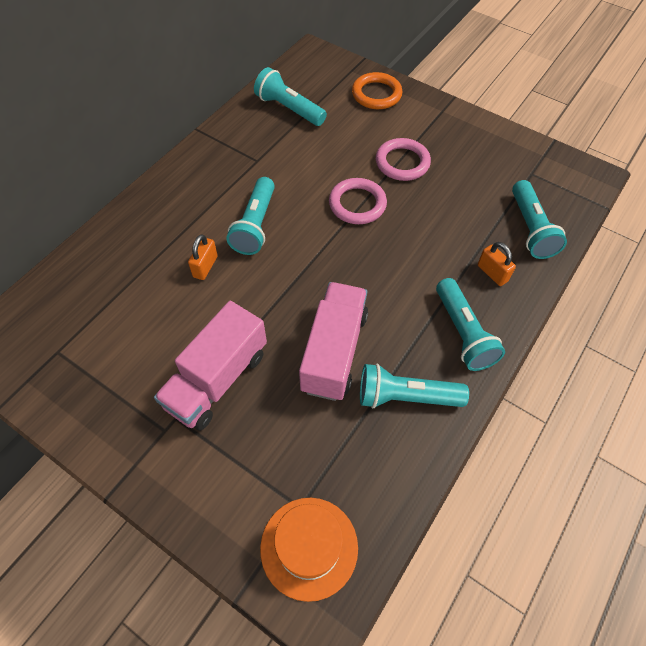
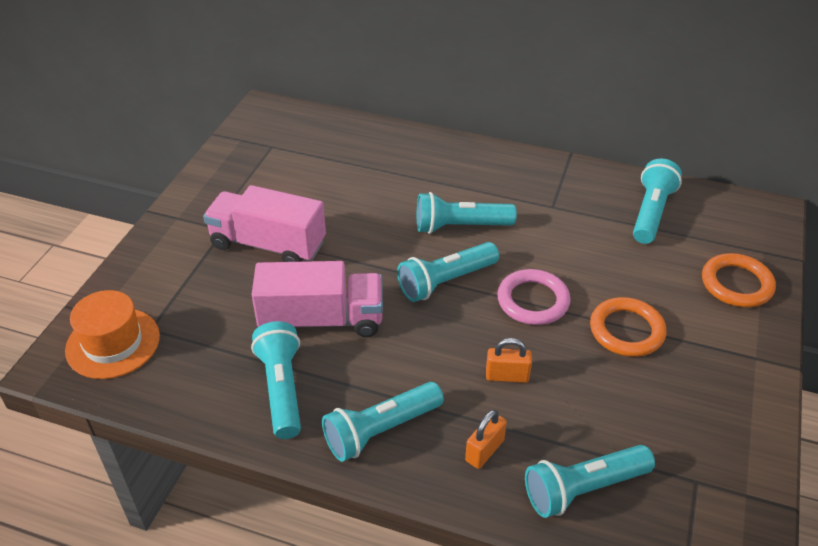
camera: 75 degrees right, 15 degrees down
(205, 266) = (392, 205): orange padlock -> orange padlock (507, 376)
(317, 252) = (445, 281): none -> turquoise flashlight
(402, 162) = (626, 330): pink ring -> orange ring

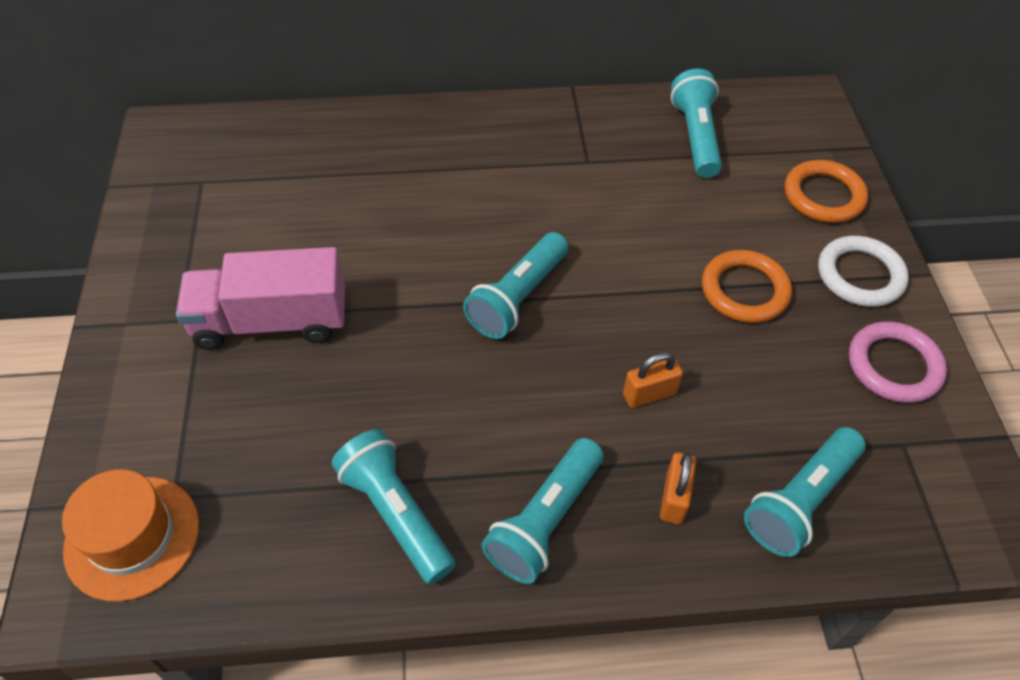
camera: 25 degrees left, 10 degrees up
(322, 320) = (396, 401): pink truck -> none
(460, 226) = (496, 220): turquoise flashlight -> none
(533, 301) = (628, 288): pink ring -> pink ring (894, 366)
(733, 350) = (860, 275): none -> white ring

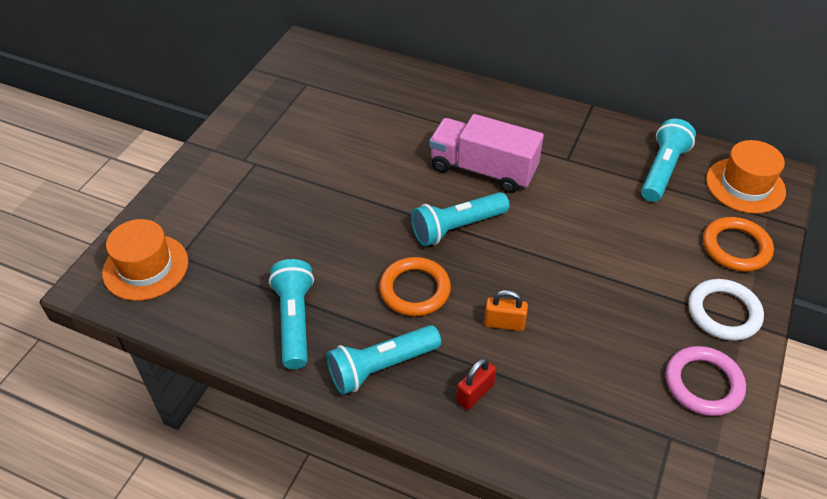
camera: 30 degrees right, 5 degrees down
(271, 321) = (295, 181): pink truck -> pink truck (483, 169)
(674, 498) = (475, 393): orange padlock -> red padlock
(744, 290) = (623, 287): orange ring -> orange ring (415, 290)
(787, 122) = (745, 185): none -> orange hat
(799, 500) = (562, 436): turquoise flashlight -> none

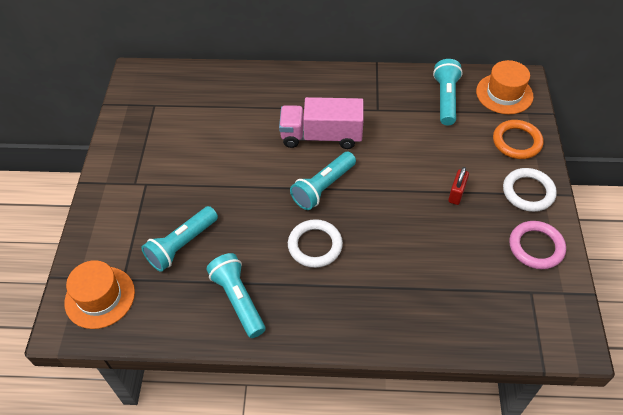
camera: 20 degrees left, 5 degrees up
(381, 367) = (318, 312): turquoise flashlight -> turquoise flashlight (181, 245)
(415, 290) = (315, 245): orange ring -> white ring
(475, 393) = (392, 308): red padlock -> red padlock (456, 193)
(504, 323) = (389, 249): orange padlock -> none

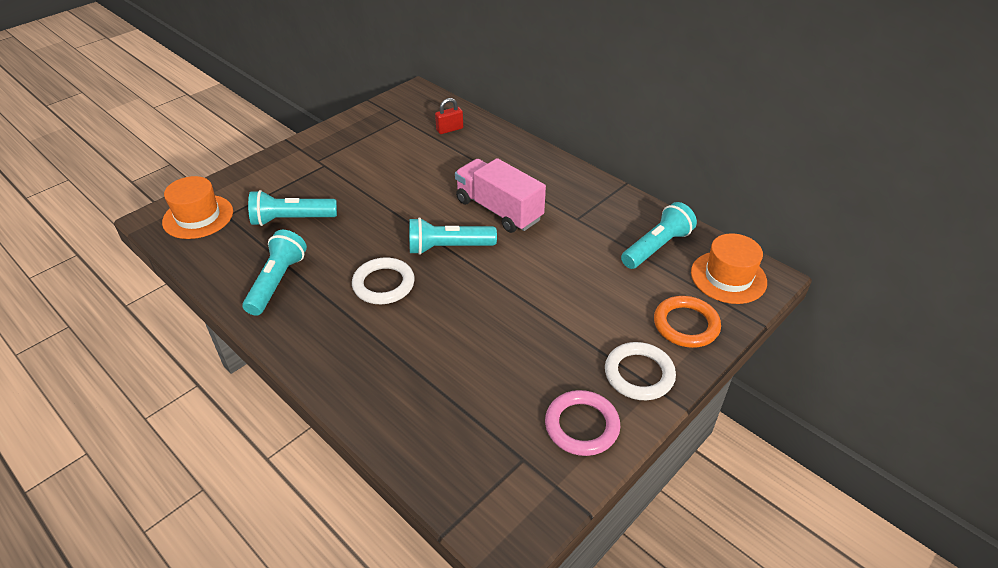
camera: 40 degrees right, 10 degrees down
(456, 193) = (561, 327): red padlock -> red padlock (449, 129)

